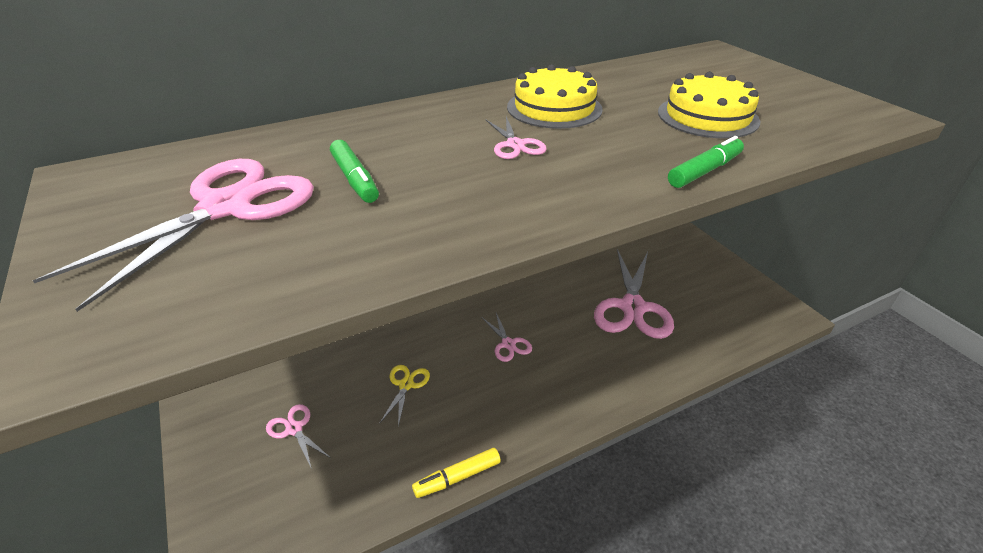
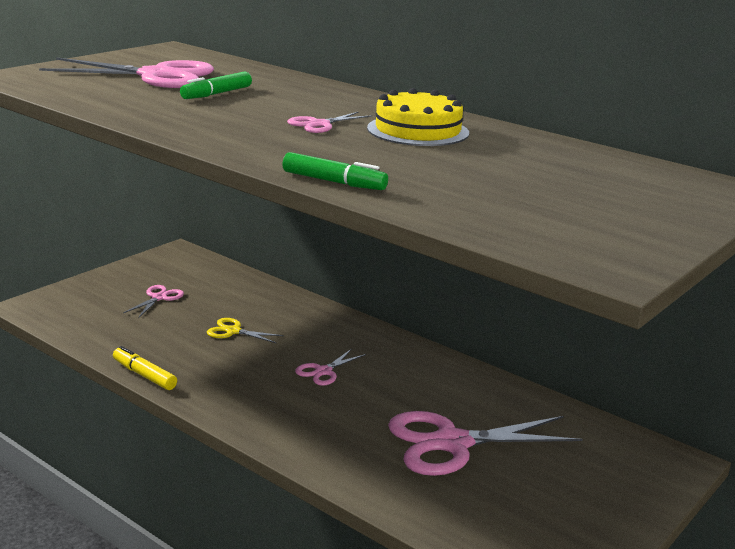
camera: 65 degrees right, 15 degrees down
(406, 385) = (233, 331): yellow scissors -> yellow scissors turned 150 degrees counterclockwise
(707, 116) = (477, 183): yellow cake -> none

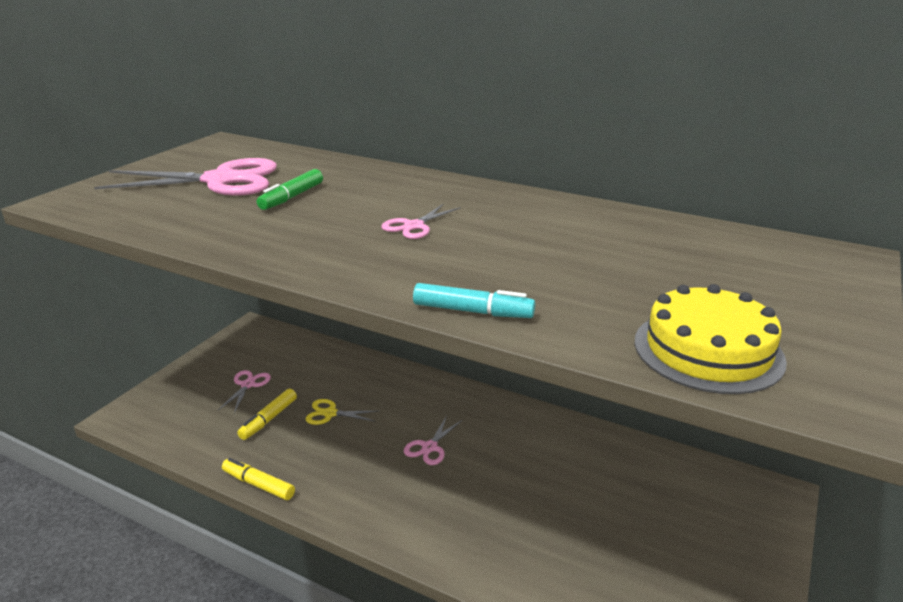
camera: 10 degrees left, 5 degrees up
(171, 327) = (269, 419): none -> yellow marker
(334, 182) = (472, 311): green marker -> turquoise marker
(418, 130) = (513, 220): yellow cake -> yellow cake (708, 350)
(452, 443) = (576, 513): pink scissors -> none

